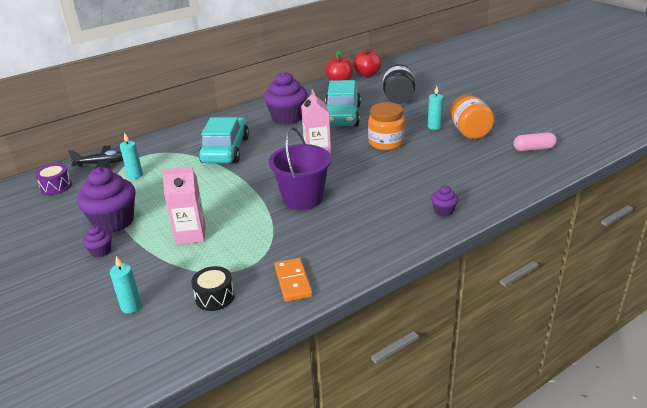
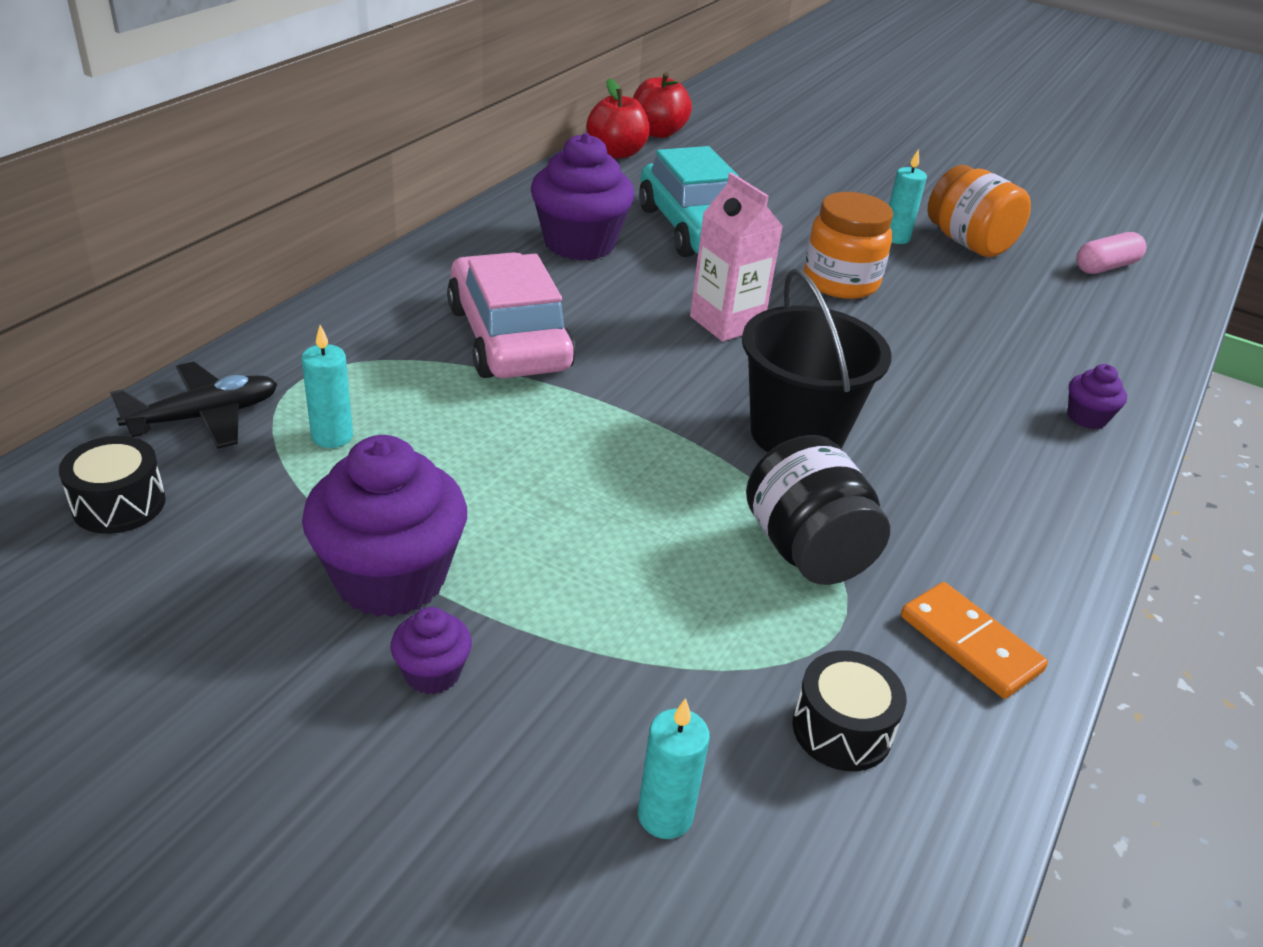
camera: 30 degrees left, 5 degrees up
(56, 186) = (119, 504): purple drum -> black drum
(191, 235) = (630, 575): pink carton -> none
(225, 150) = (508, 338): turquoise car -> pink car
(303, 198) = (796, 434): purple bucket -> black bucket
(398, 99) = (771, 183): black jar -> black jar (807, 550)

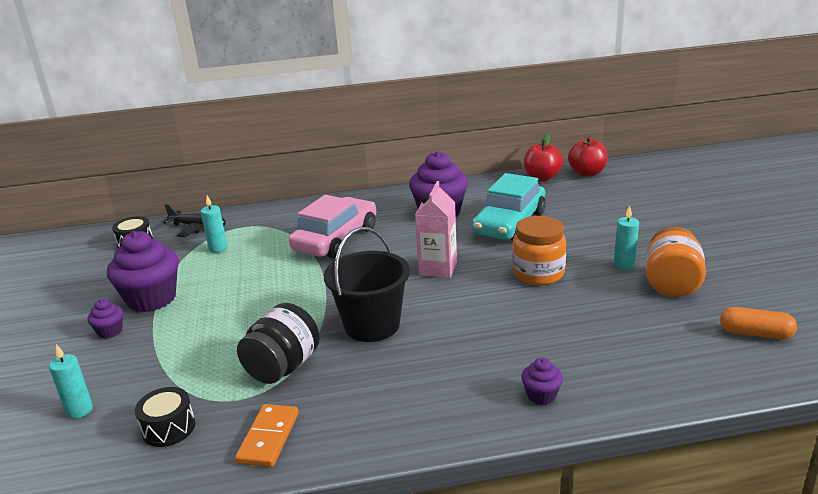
camera: 55 degrees right, 10 degrees down
(1105, 267) = (755, 333): pink capsule -> orange capsule

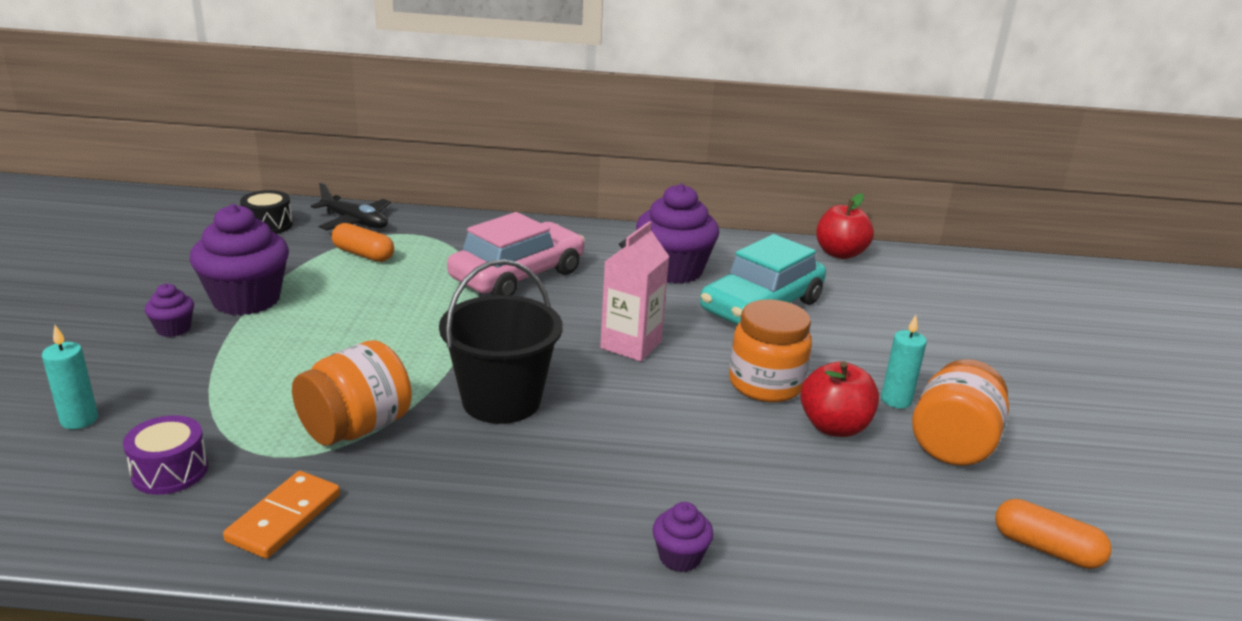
camera: 10 degrees right, 0 degrees up
(169, 428) = (170, 471): black drum -> purple drum
(218, 248) = (363, 254): turquoise candle -> orange capsule
(283, 367) = (356, 428): black jar -> orange jar
(587, 173) = (907, 261): red apple -> red apple (834, 427)

